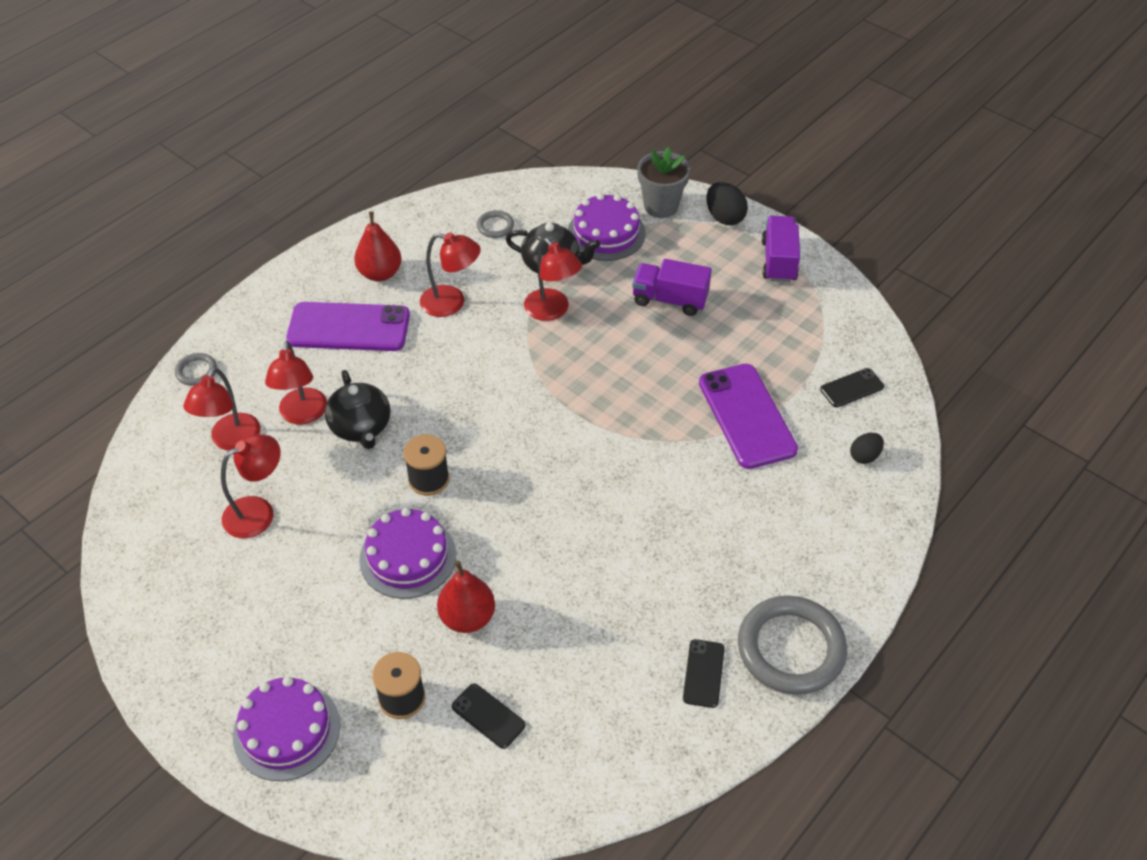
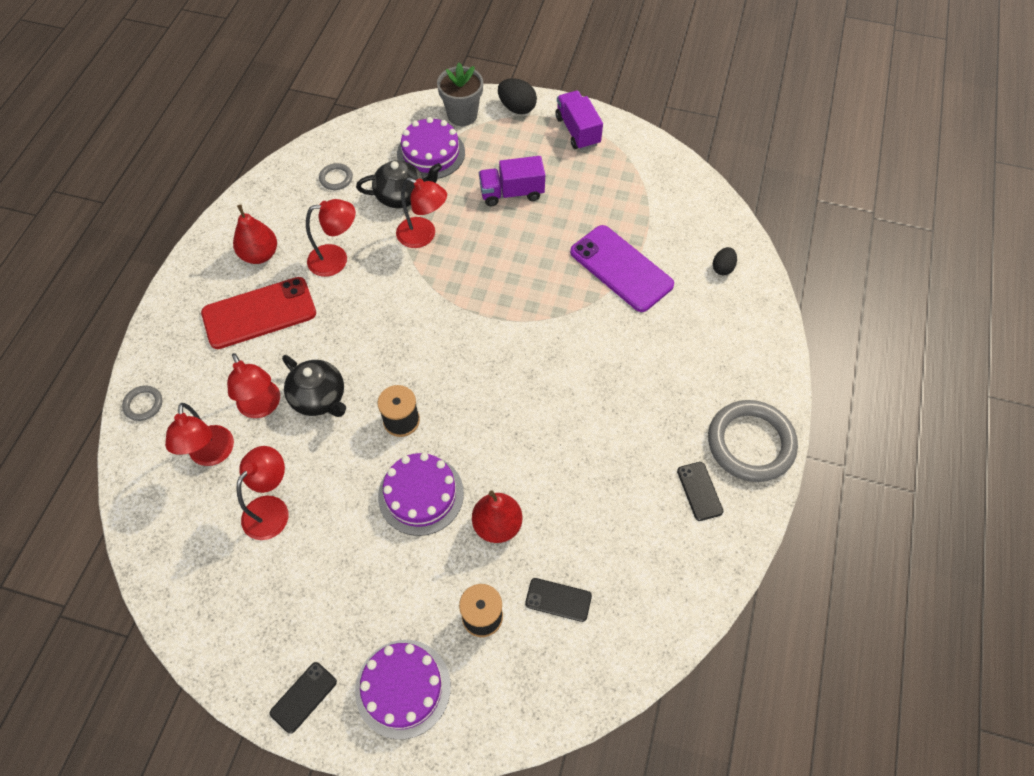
camera: 25 degrees left, 10 degrees up
(349, 327) = (259, 313): purple phone -> red phone
(852, 388) = (685, 216): black phone -> black phone (303, 697)

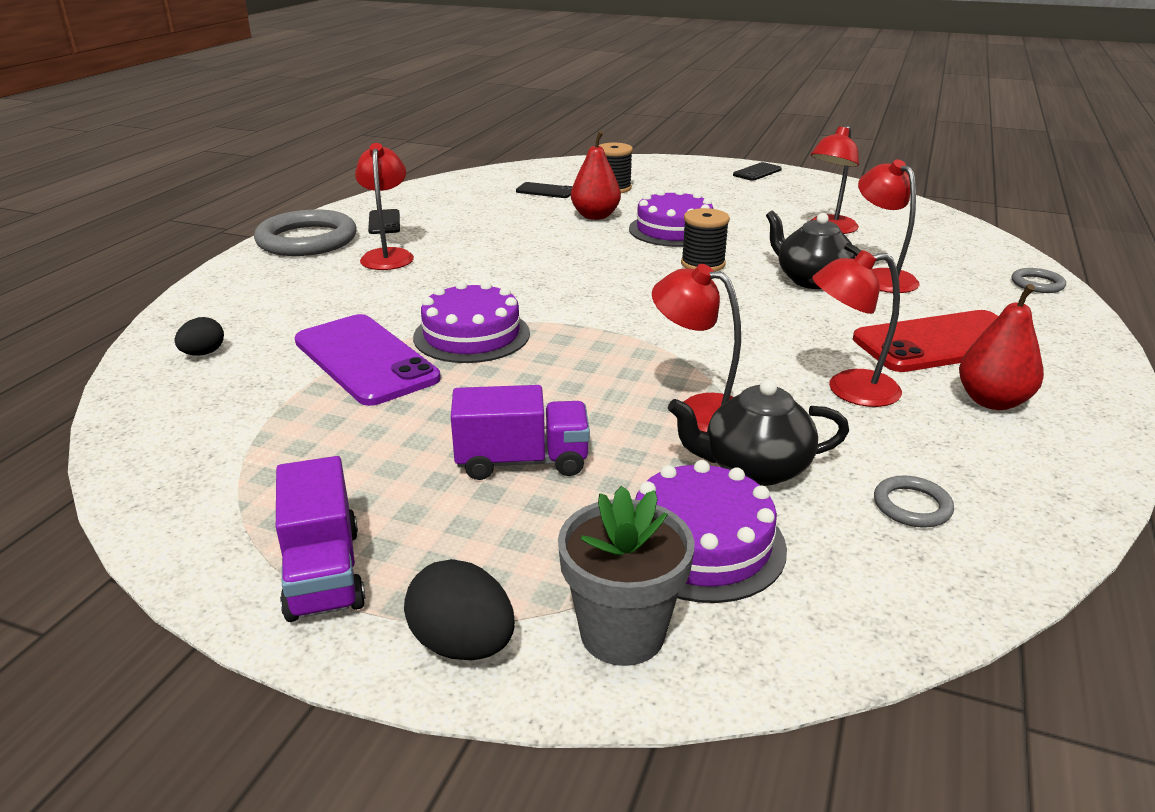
camera: 175 degrees left, 30 degrees down
(211, 455) = (919, 254): red lamp -> red lamp (388, 255)
(403, 688) = (678, 172): purple cake -> purple cake (471, 335)

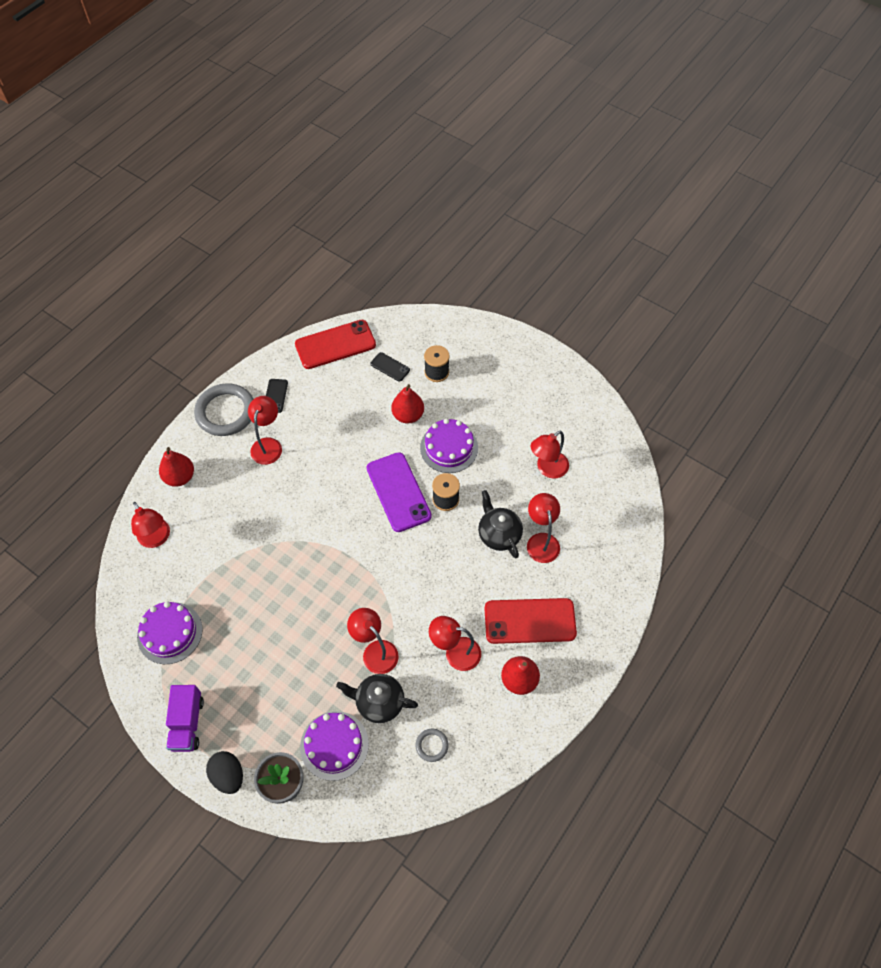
camera: 15 degrees right, 30 degrees up
(203, 353) = (156, 539): black egg -> red lamp
(239, 295) = (180, 477): none -> red pear
(365, 360) = (232, 565): purple phone -> purple phone (398, 492)
(458, 185) = (335, 345): none -> red phone
(471, 335) = (290, 552): purple cake -> purple cake (170, 633)
(522, 461) = (282, 671): purple truck -> none
(757, 172) = (548, 365): black phone -> none
(1037, 284) = (628, 571): grey ring -> none

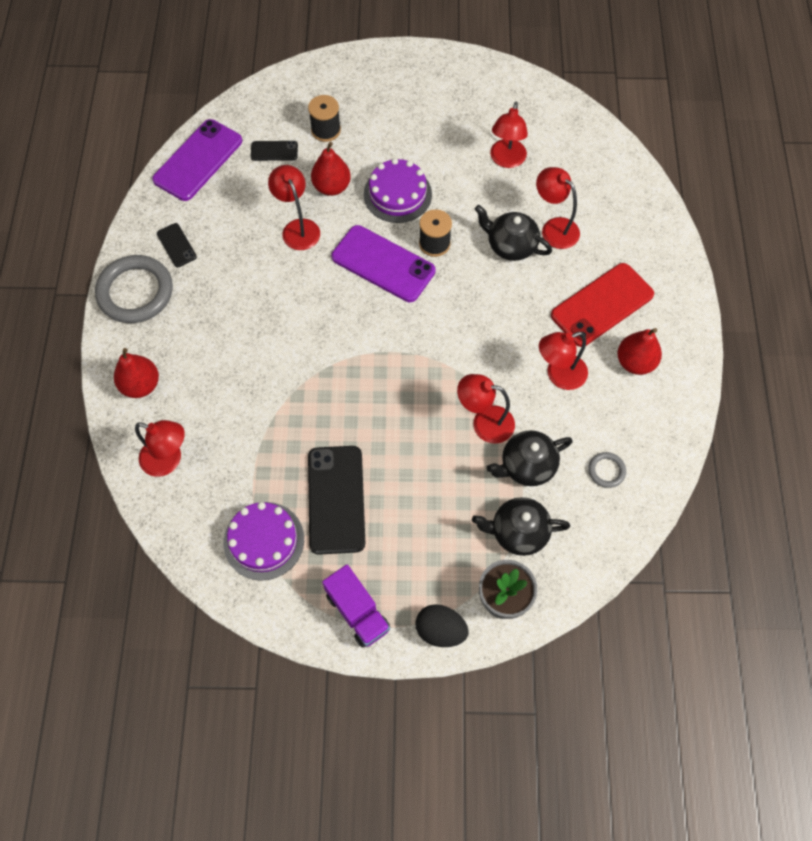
camera: 35 degrees left, 5 degrees up
(236, 637) = (336, 499): none -> black phone
(268, 445) = (210, 297): red lamp -> red lamp (298, 228)
(334, 745) = (518, 532): purple cake -> black teapot
(335, 345) = (198, 160): red phone -> purple phone

